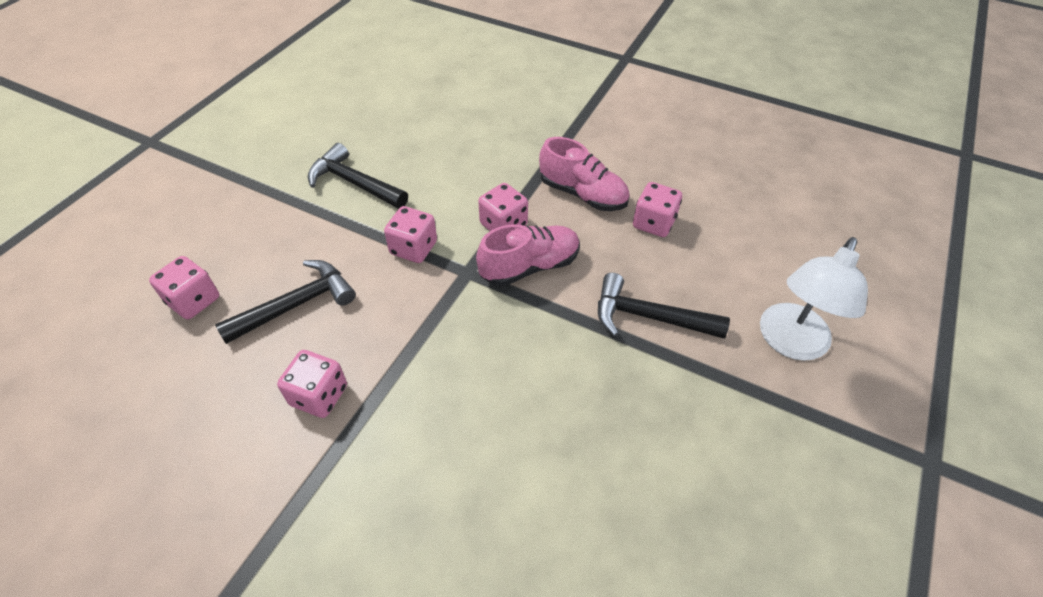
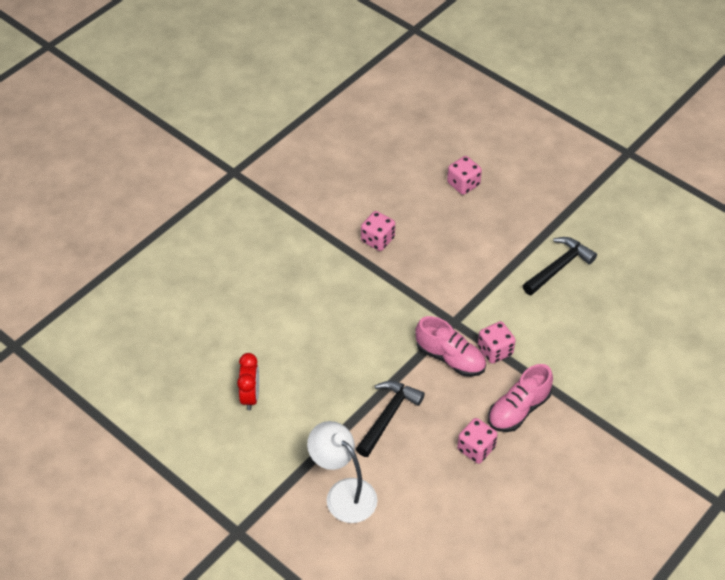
camera: 105 degrees right, 0 degrees up
(296, 304) = (448, 231): black hammer -> none
(413, 248) = (483, 295): pink dice -> none
(529, 266) = (450, 358): pink shoe -> pink shoe turned 45 degrees counterclockwise
(698, 516) = (250, 396): none -> red clock

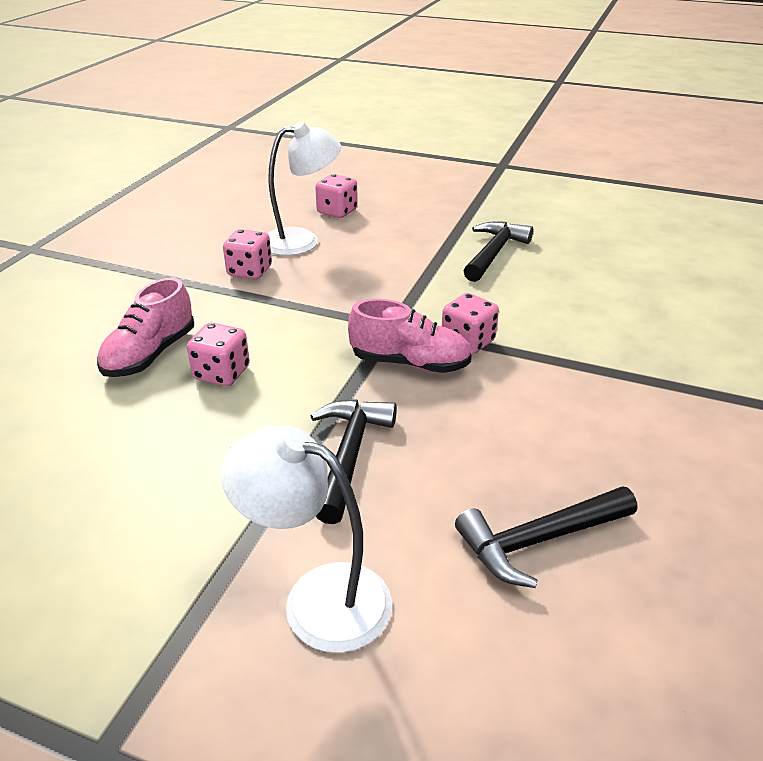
camera: 20 degrees left, 15 degrees down
(250, 396) = (91, 487): red clock -> none
(425, 214) = (302, 240): none -> white lamp
(462, 498) = (539, 540): none -> black hammer
(476, 448) = (515, 462): pink dice -> pink dice (222, 373)
(518, 409) = (545, 397): pink shoe -> pink shoe (150, 354)

